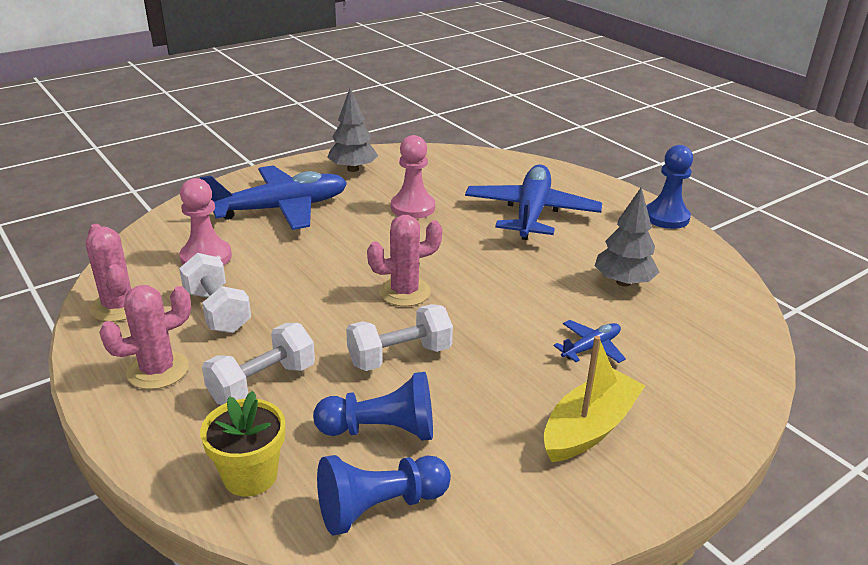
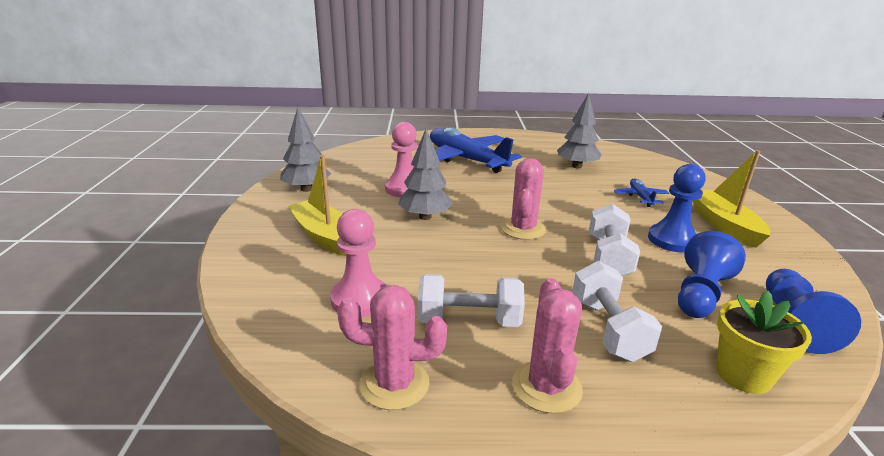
camera: 55 degrees left, 5 degrees down
(281, 209) = (324, 236): blue plane -> yellow boat
(368, 236) = (425, 217): none -> grey tree
(666, 217) = (517, 134): blue pawn -> blue pawn (672, 240)

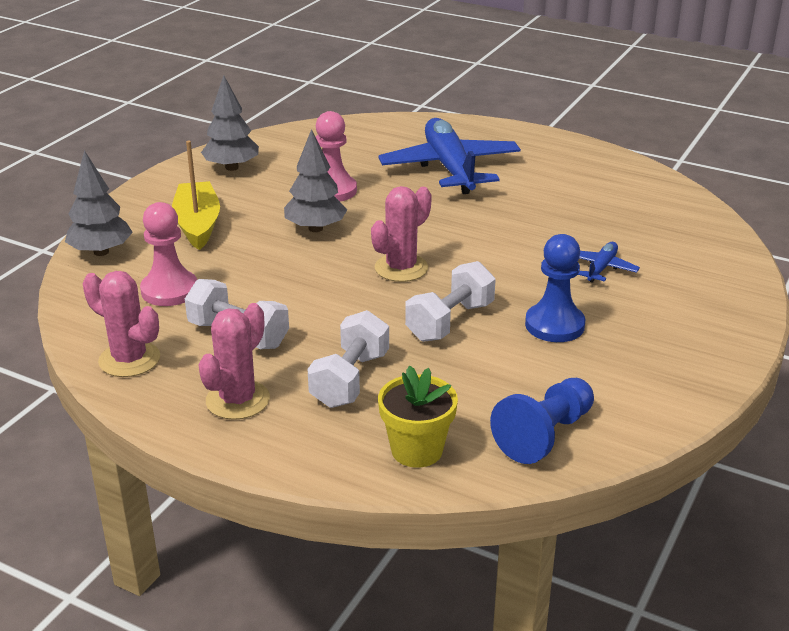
camera: 30 degrees right, 5 degrees up
(577, 166) = (582, 208): grey tree -> grey tree (101, 252)
(700, 294) = (491, 382): blue pawn -> none
(724, 225) = (651, 328): yellow boat -> none

